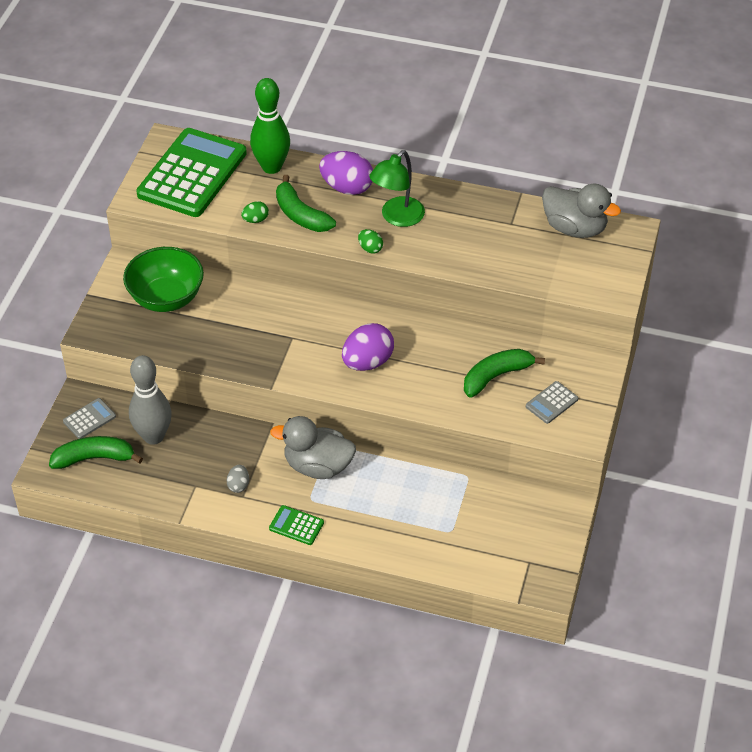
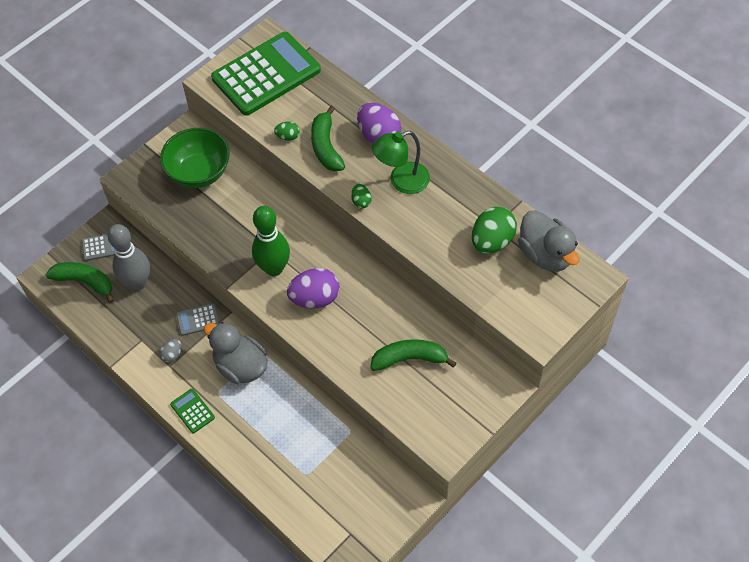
camera: 30 degrees right, 10 degrees up
(271, 167) = (331, 93): green bowling pin -> green bowling pin (274, 268)
(518, 236) = (492, 241): none -> green egg
(551, 403) = (439, 405): grey calculator -> grey calculator (198, 320)

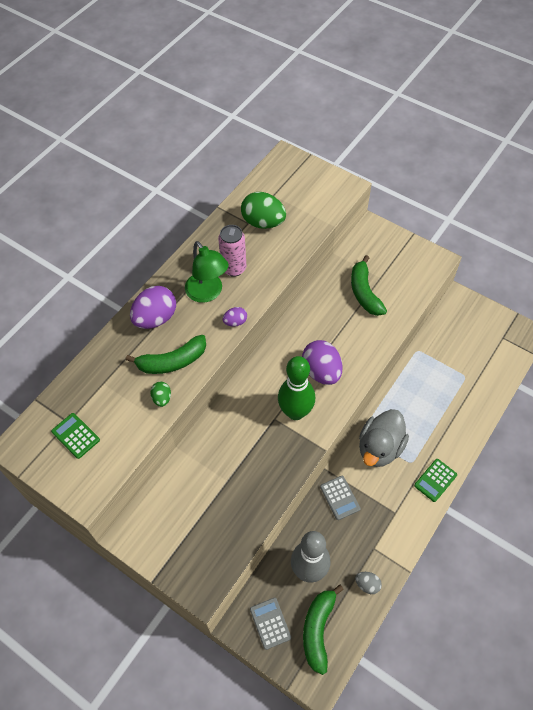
camera: 100 degrees left, 0 degrees up
(172, 354) = (383, 513): grey egg -> grey egg (367, 584)
(199, 172) = (187, 509): green bowl -> none
(266, 74) = (75, 436): green calculator -> green calculator, size x0.41
(361, 201) = (235, 322): green egg -> purple egg
(430, 207) = (234, 268): none -> pink can
(545, 254) = (270, 187): grey duck -> none

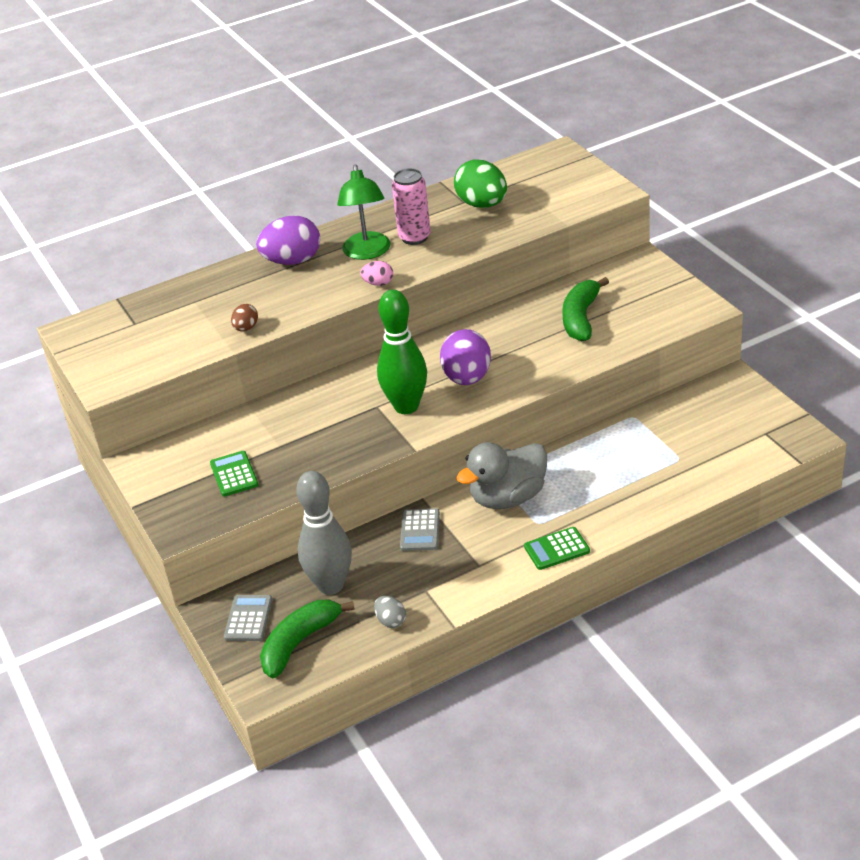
camera: 30 degrees right, 20 degrees down
(75, 436) = (134, 336): green calculator -> green calculator (234, 474)
(162, 398) = (246, 328): green egg -> brown egg
(172, 361) = (282, 300): green banana -> none
(235, 322) = (378, 283): purple egg -> pink egg

